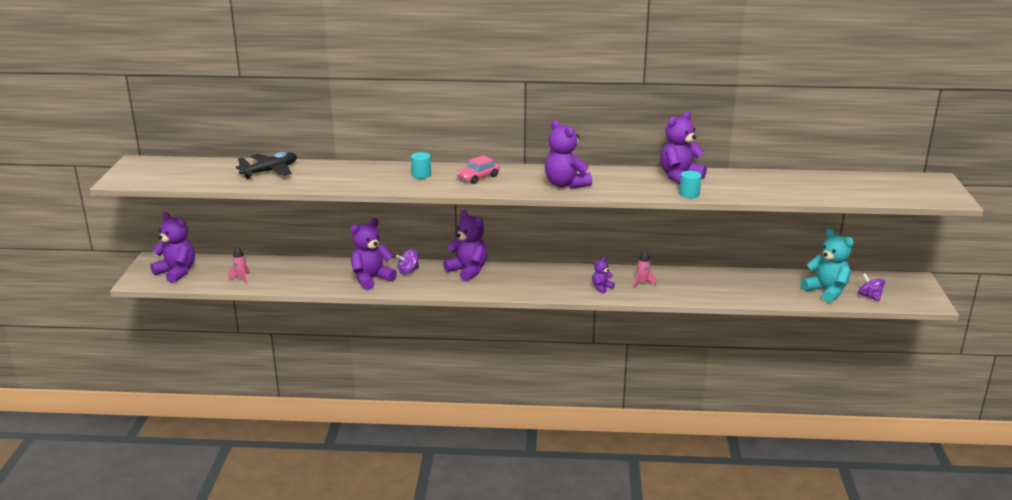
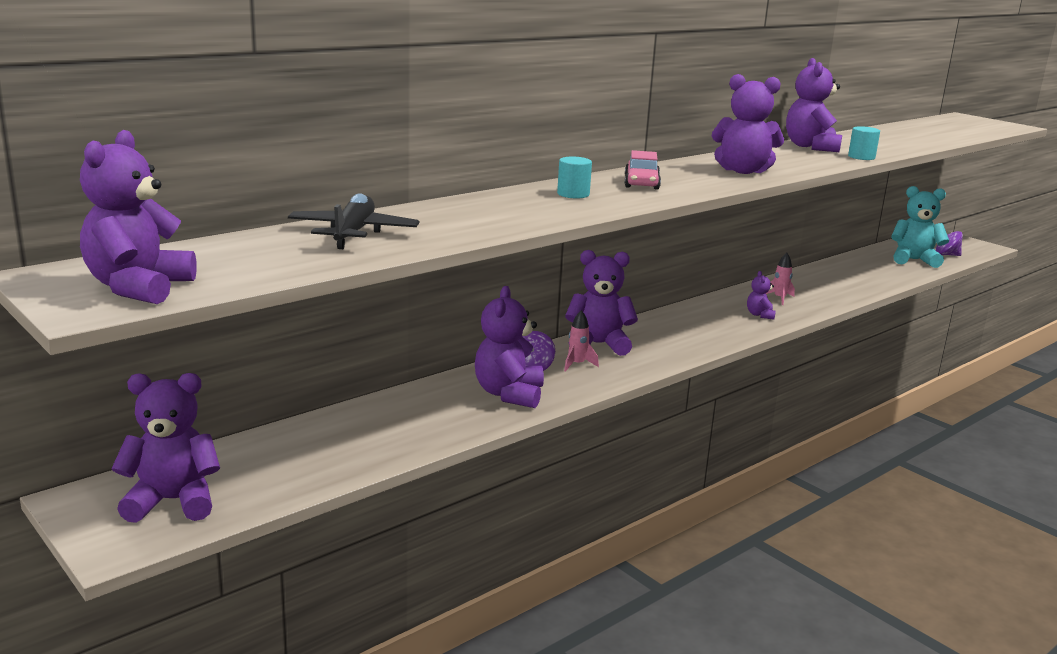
camera: 45 degrees left, 5 degrees down
(149, 176) = (138, 288): none -> purple teddy bear
(241, 278) = (315, 465): pink rocket -> pink rocket (577, 364)

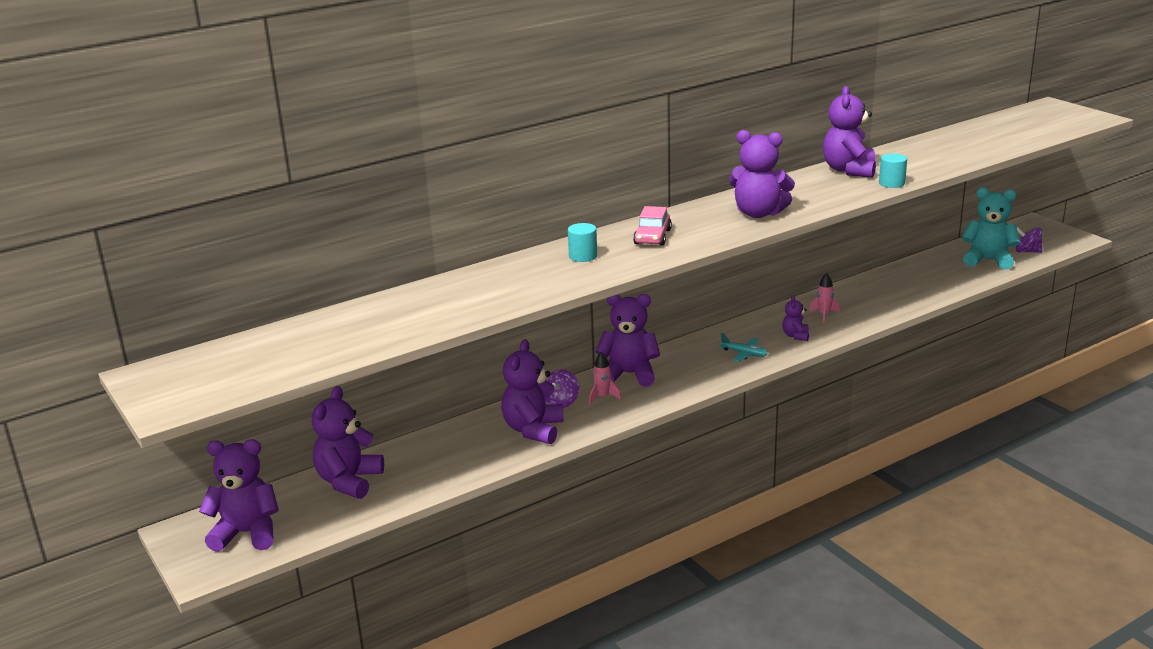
camera: 10 degrees right, 5 degrees up
(138, 288) = (205, 385): purple teddy bear -> purple teddy bear (349, 481)
(353, 233) = (379, 317): black plane -> none
(714, 329) = (744, 354): none -> turquoise plane

